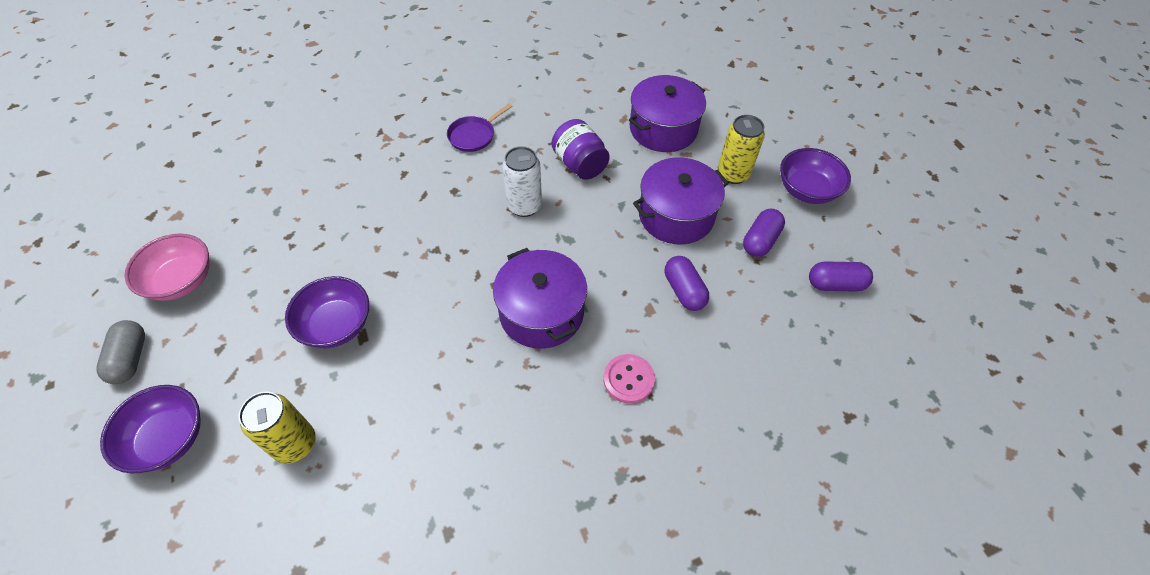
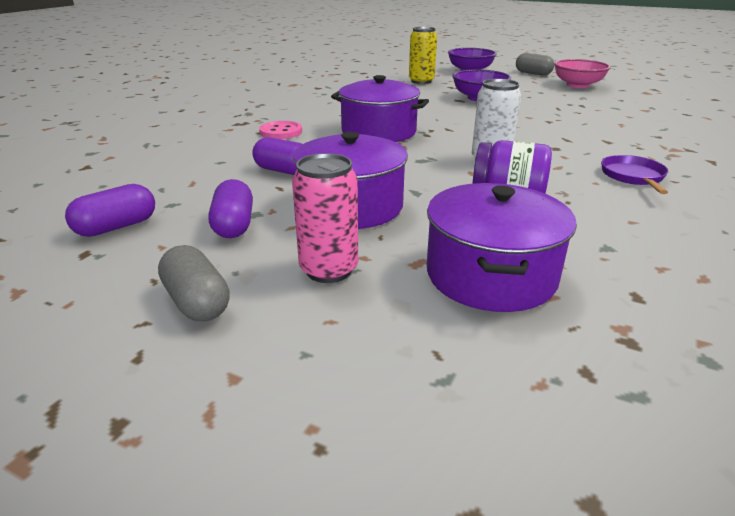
camera: 140 degrees right, 25 degrees down
(733, 174) = (329, 270): yellow can -> pink can
(807, 190) = (197, 302): purple bowl -> grey capsule

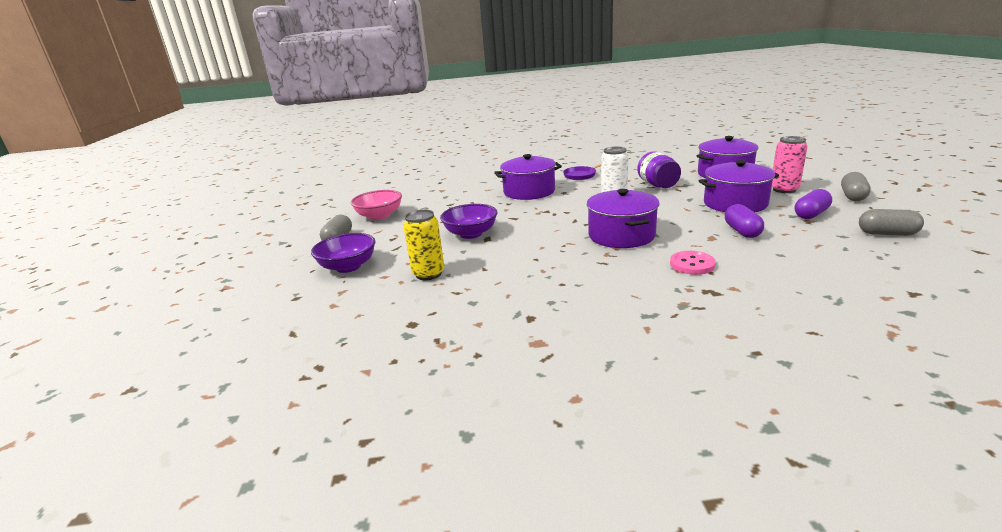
camera: 120 degrees left, 5 degrees down
(117, 227) = (887, 234): purple capsule -> grey capsule
(584, 136) = (529, 191): none -> purple pot

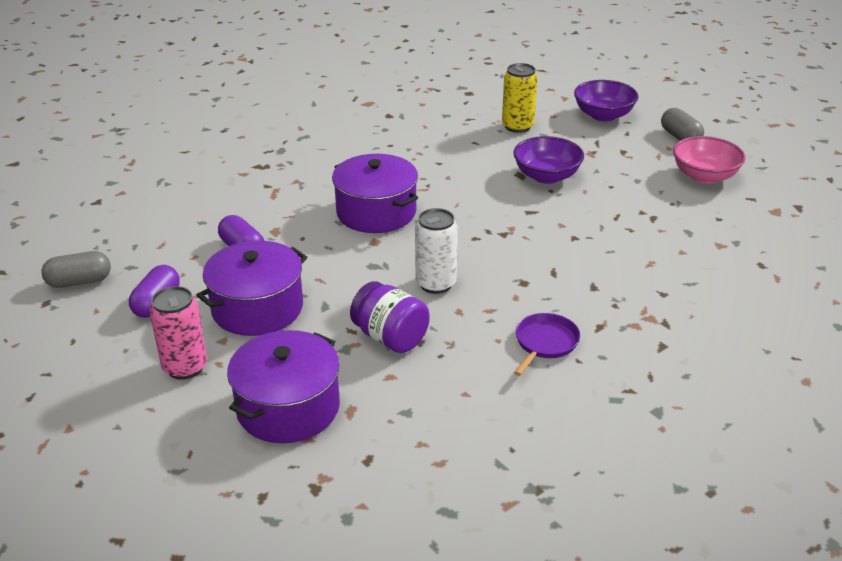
camera: 145 degrees right, 10 degrees up
(529, 191) = (579, 272): purple pot -> none
(692, 264) = (285, 190): pink button -> none
(853, 196) = (86, 367): grey capsule -> none

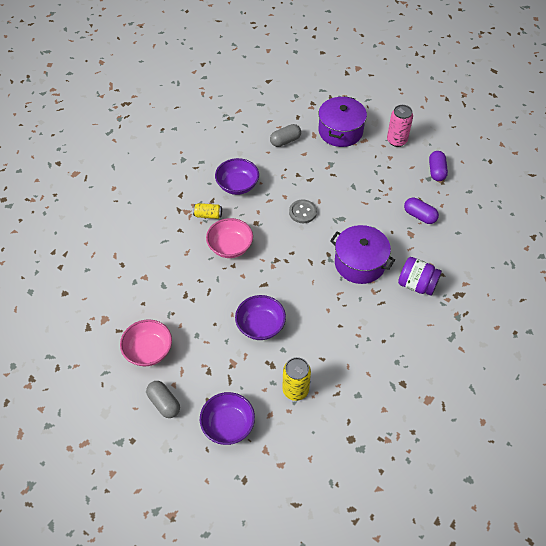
camera: 165 degrees right, 20 degrees up
(79, 282) = (486, 176): grey capsule -> grey capsule (285, 141)
(257, 308) = (385, 178): purple pot -> none
(390, 338) = (312, 174): purple jar -> purple jar (416, 284)
(436, 284) = (302, 212): white can -> grey button
(545, 343) = (237, 185): purple pan -> purple bowl
(575, 259) = (230, 247): none -> pink bowl
(609, 306) = (208, 215): none -> yellow can

